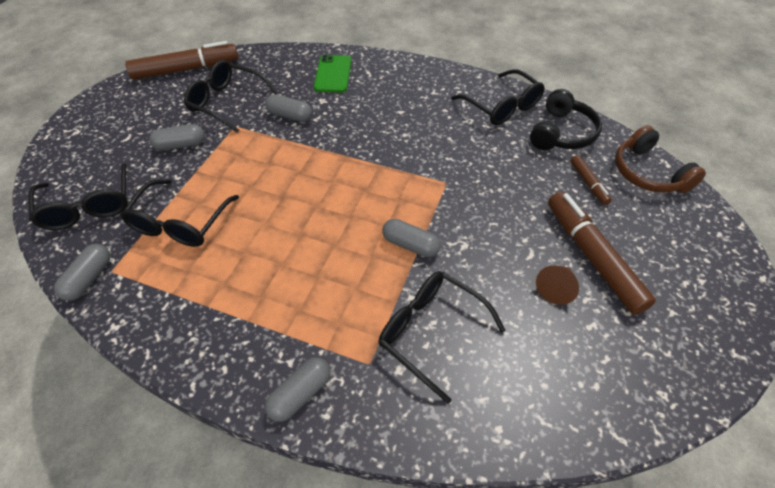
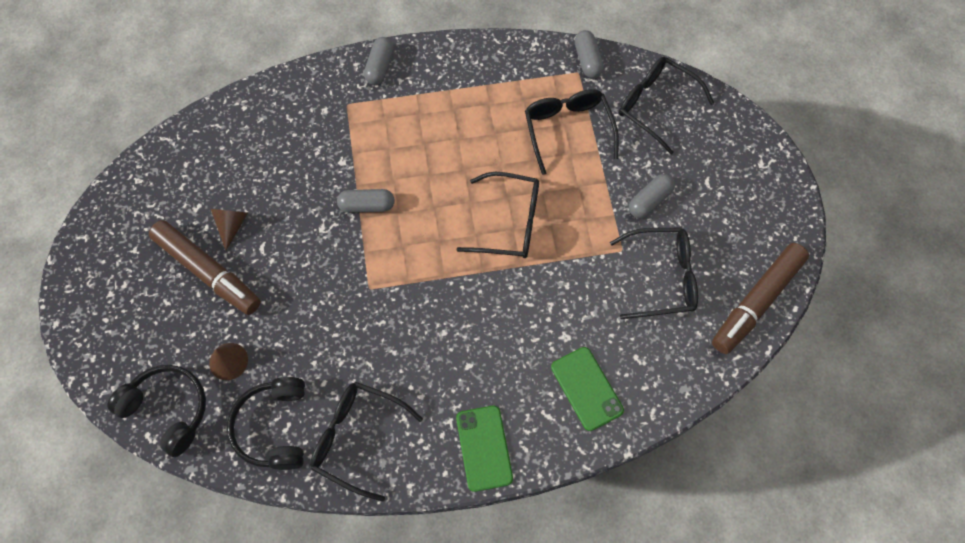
camera: 150 degrees right, 15 degrees up
(290, 116) = (580, 294): grey capsule -> none
(420, 74) = (484, 448): none -> green phone
(431, 332) = (314, 144): black glasses -> black glasses (509, 222)
(588, 183) = (228, 361): brown marker -> brown cone
(648, 173) = (168, 410): brown headphones -> black headphones

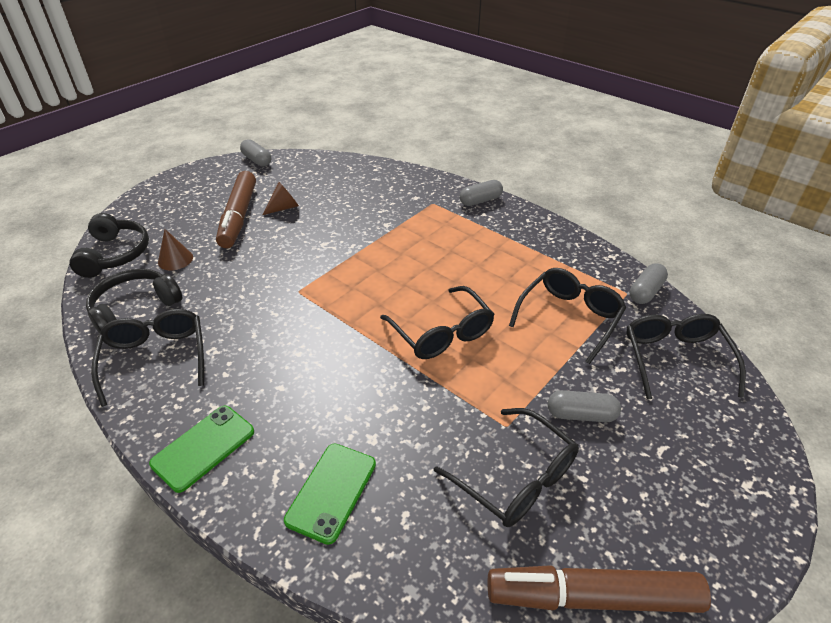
camera: 50 degrees right, 25 degrees down
(367, 205) = (366, 253): grey capsule -> grey capsule (257, 160)

